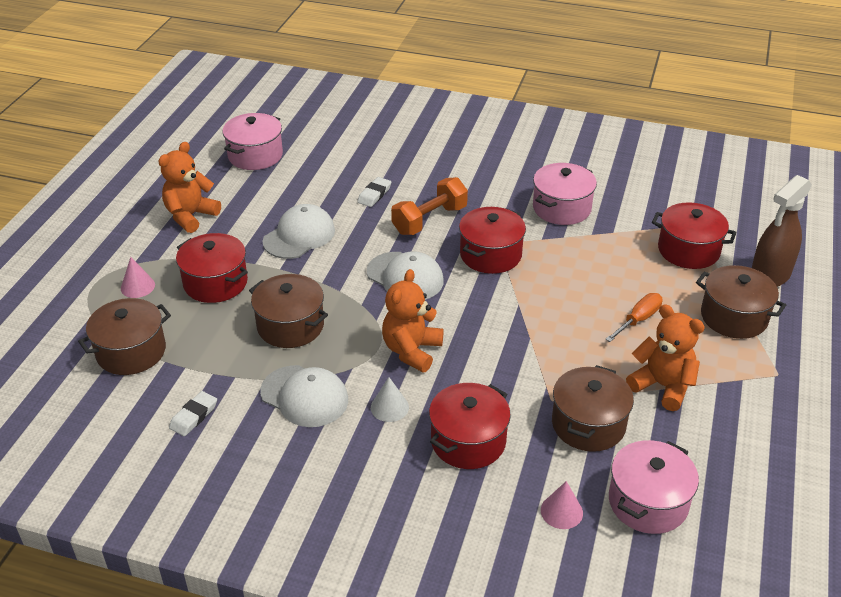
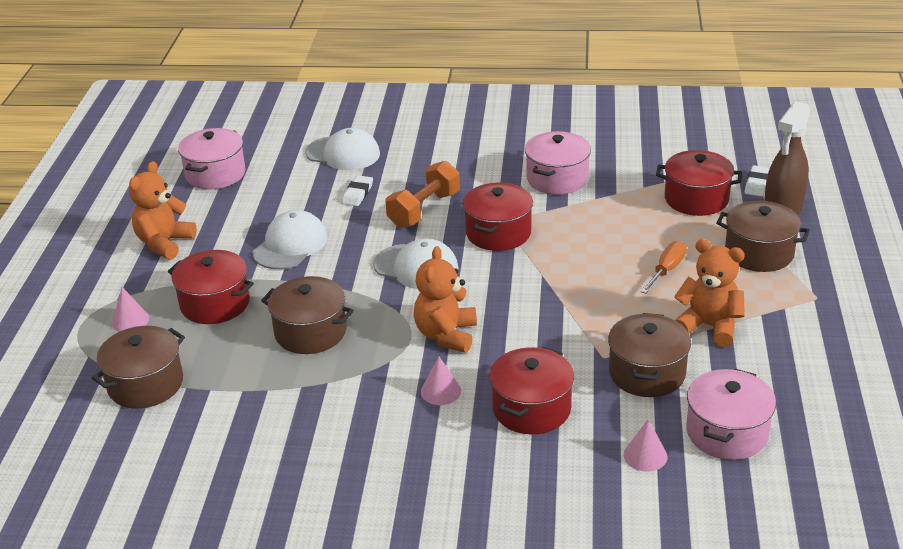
camera: 10 degrees left, 5 degrees down
(194, 416) = (236, 434): white eraser -> white eraser (757, 184)
(304, 396) = (348, 396): white cap -> white cap (343, 153)
(389, 407) = (441, 391): white cone -> pink cone

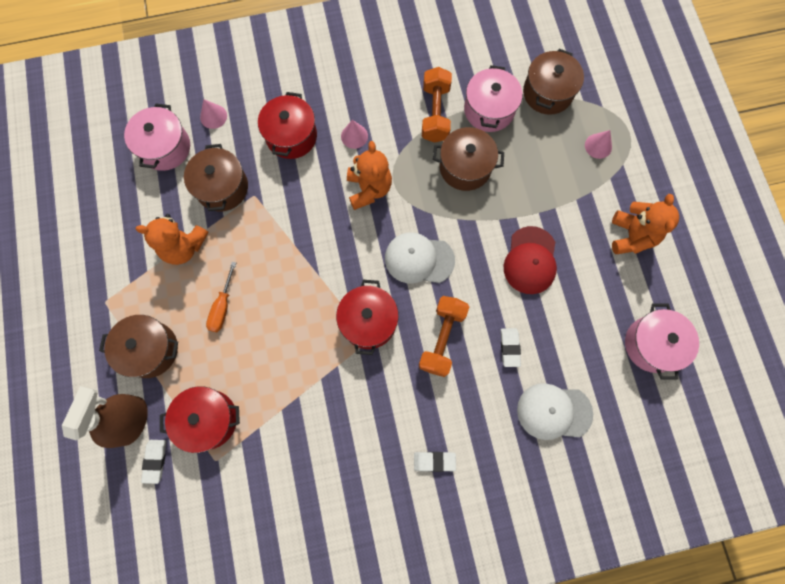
camera: 160 degrees right, 40 degrees up
(215, 304) = (549, 178): red pot -> none
(290, 245) = (530, 260): white cap -> red cap
(314, 393) = (435, 113): none -> orange dumbbell
(474, 145) = (434, 461): none -> white eraser
(557, 178) = (340, 421): pink pot -> pink pot (489, 110)

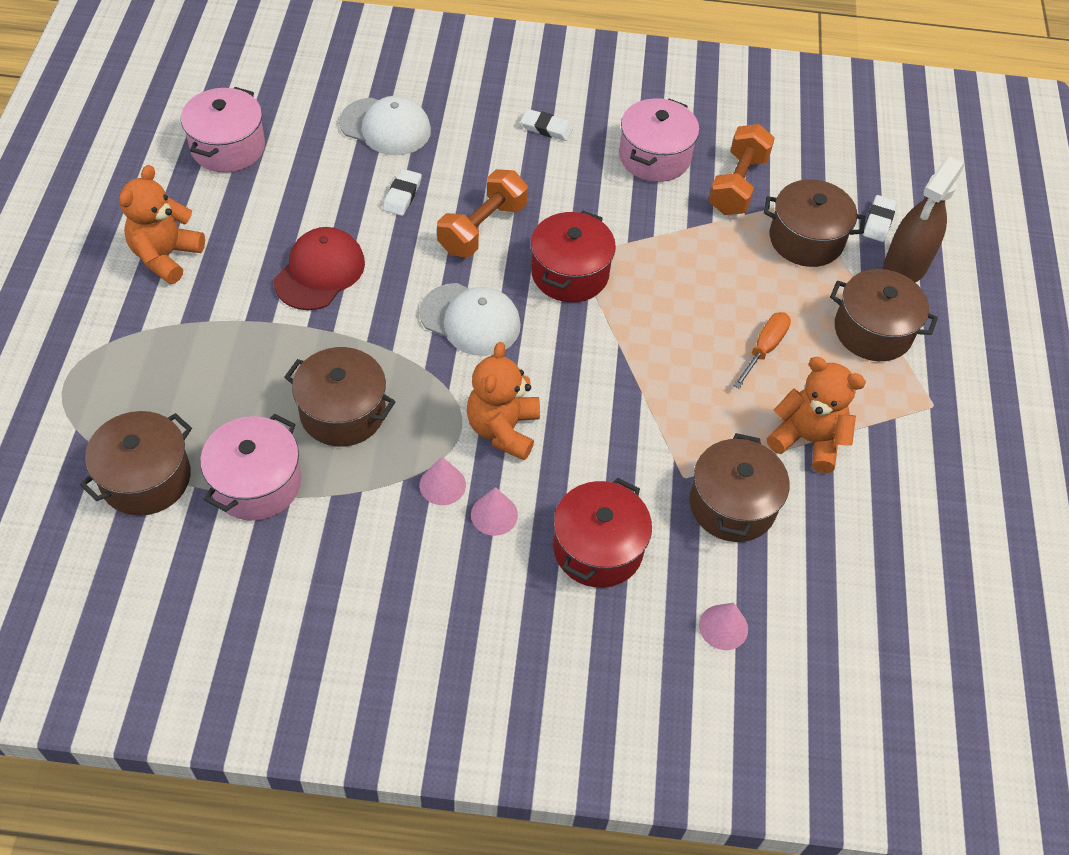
camera: 165 degrees left, 20 degrees down
(165, 147) = (817, 600): pink pot -> pink pot (654, 157)
(208, 419) = (806, 239): red pot -> brown pot
(435, 113) = (346, 507): orange dumbbell -> orange dumbbell (737, 185)
(598, 146) = (125, 377): pink cone -> pink cone (442, 485)

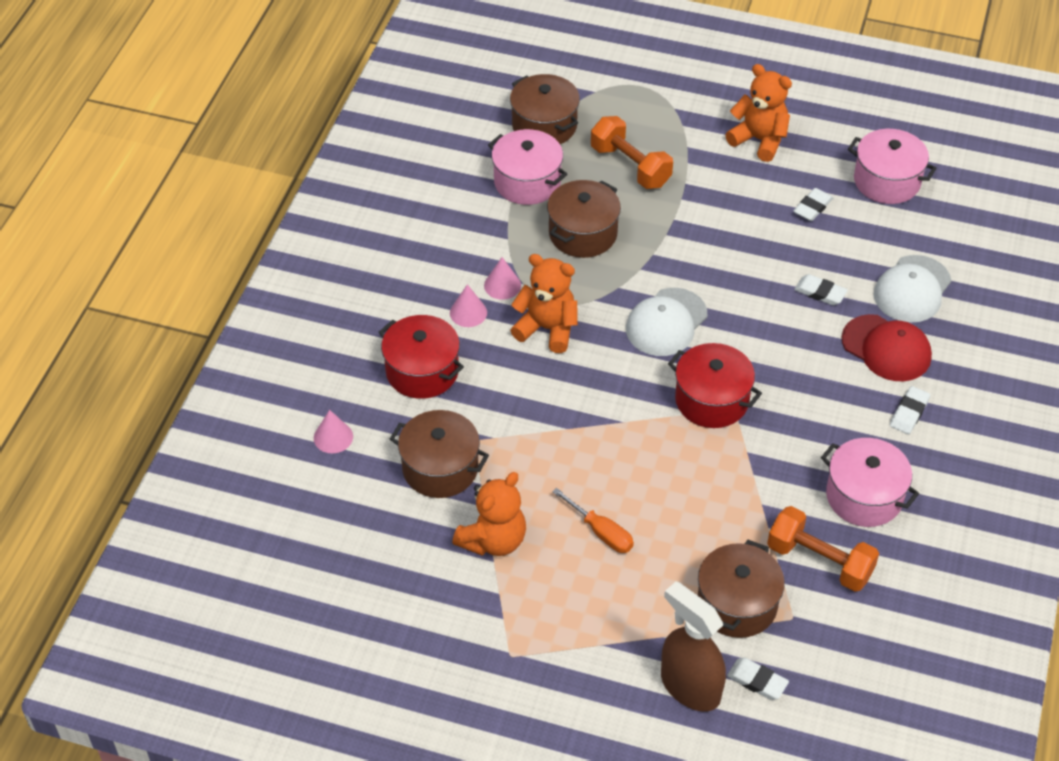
camera: 105 degrees right, 5 degrees down
(275, 205) = (812, 207): none -> white eraser
(320, 272) = (732, 230): red cap -> red cap (886, 348)
(482, 228) = (774, 344): orange dumbbell -> orange dumbbell (630, 166)
(873, 331) = (609, 630): brown pot -> none

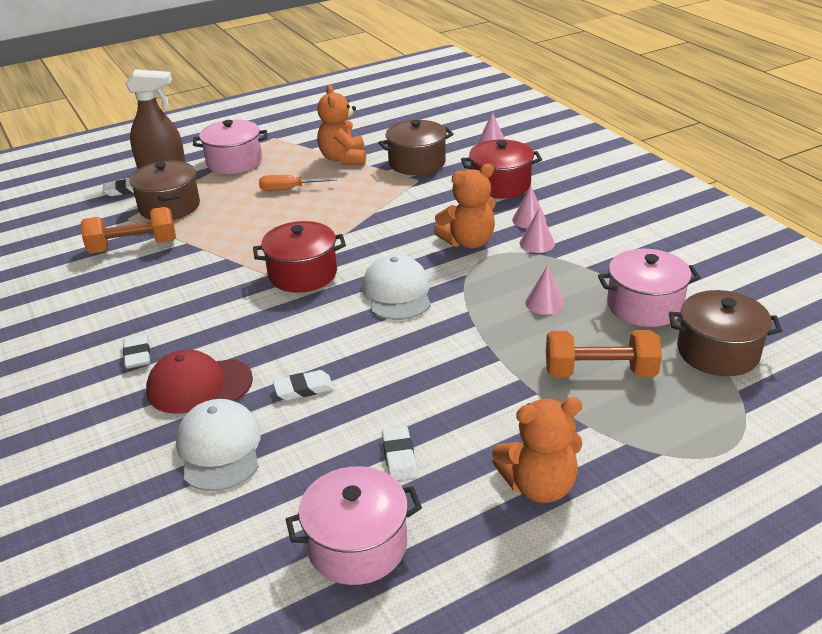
camera: 135 degrees right, 15 degrees down
(583, 233) = (544, 303): brown pot -> pink cone
(864, 496) = (130, 290): pink pot -> pink pot (234, 162)

